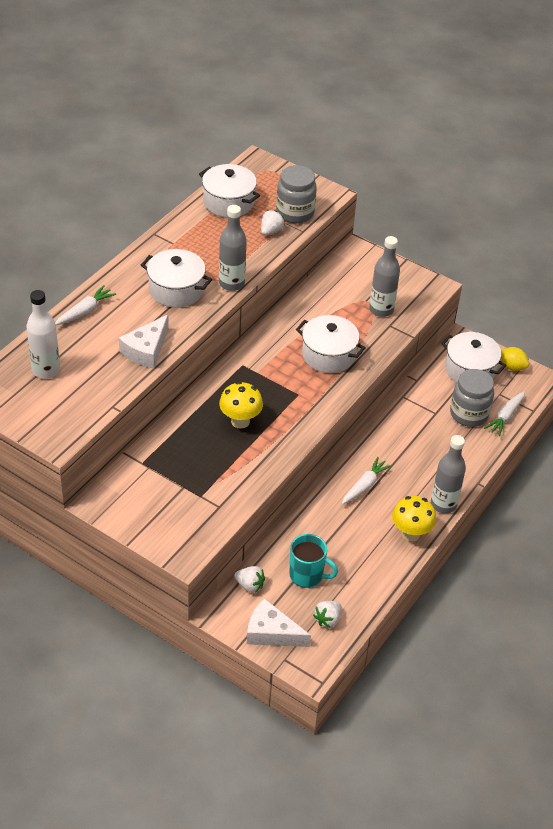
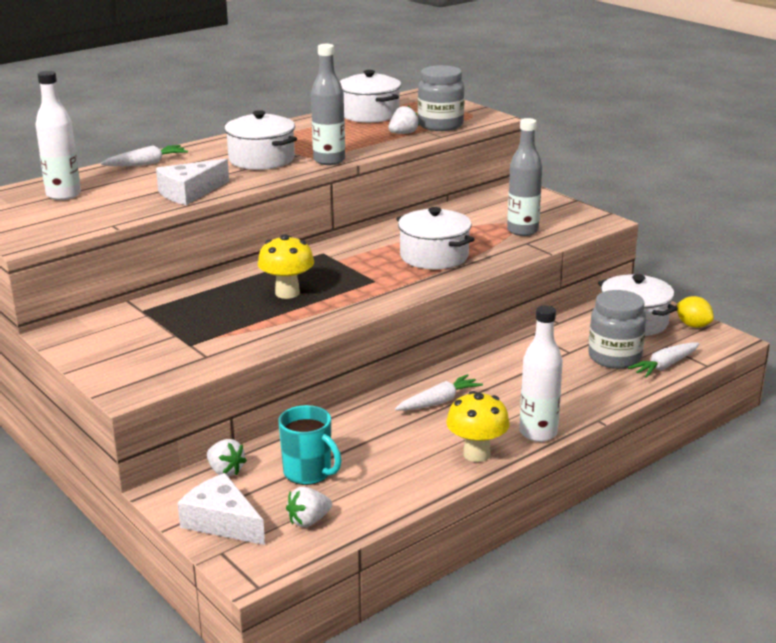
camera: 20 degrees right, 20 degrees down
(443, 504) = (538, 433): grey bottle -> white bottle

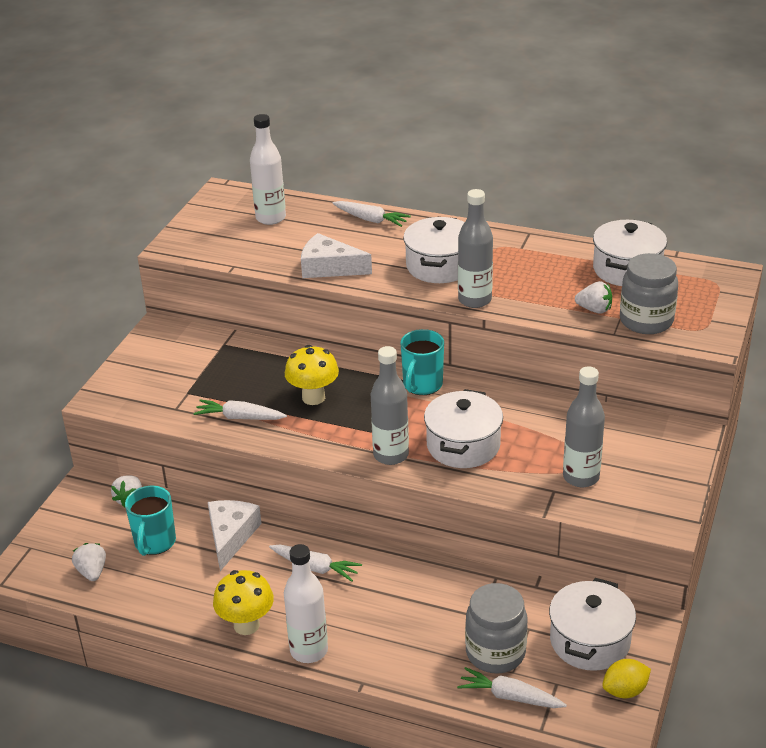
camera: 60 degrees right, 10 degrees up
(222, 522) = (65, 529): white cheese -> white cheese (231, 536)
(267, 330) = (239, 417): none -> white carrot
(308, 521) = (92, 572): white strawberry -> white strawberry turned 45 degrees clockwise
(336, 250) = (422, 385): none -> turquoise mug
(410, 284) = (391, 455): none -> grey bottle
(693, 325) = (625, 691): yellow lemon -> yellow lemon turned 45 degrees clockwise

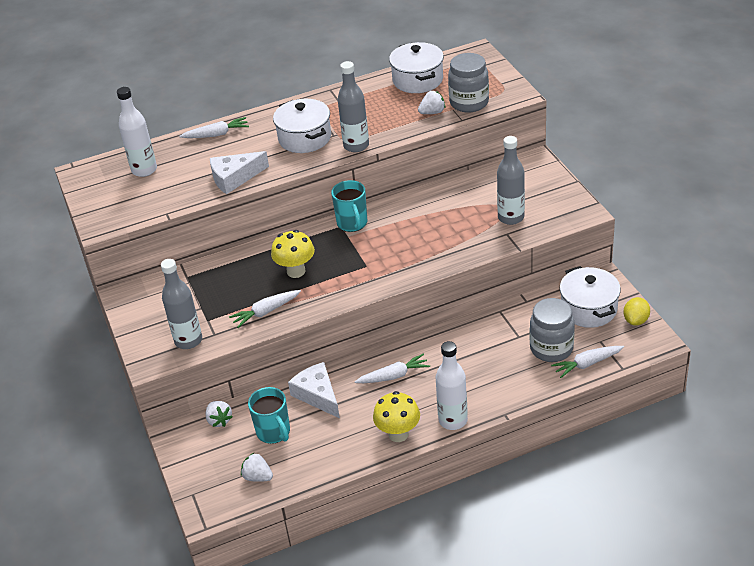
camera: 40 degrees left, 5 degrees up
(391, 455) = (391, 273): grey bottle -> grey bottle (188, 340)
(463, 445) = (424, 241): white pot -> none

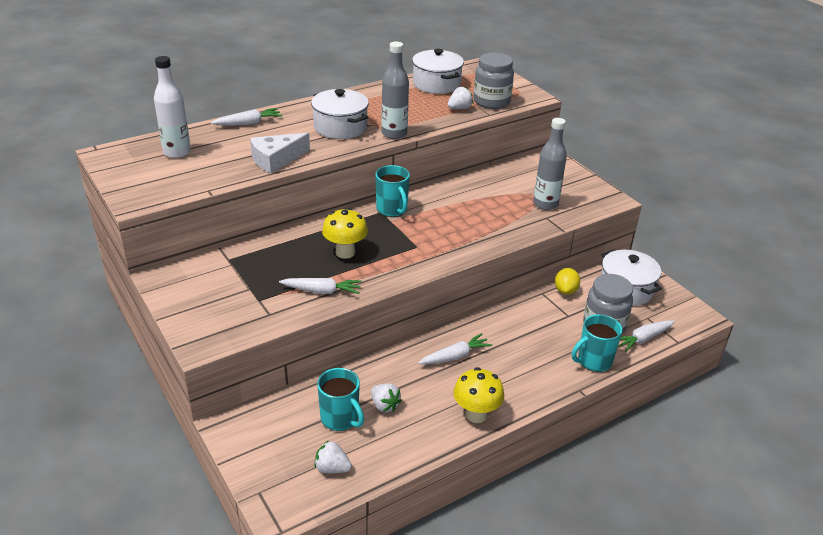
camera: 15 degrees left, 5 degrees down
(188, 340) = (241, 321): grey bottle -> none
(219, 420) = (276, 409): white strawberry -> white strawberry (384, 405)
(266, 312) = (322, 291): white carrot -> white carrot turned 135 degrees counterclockwise
(317, 395) = (379, 378): white cheese -> none
(453, 420) = (529, 398): white bottle -> none
(528, 385) = (593, 361): none -> turquoise mug
(636, 320) = (673, 298): yellow lemon -> yellow lemon (565, 290)

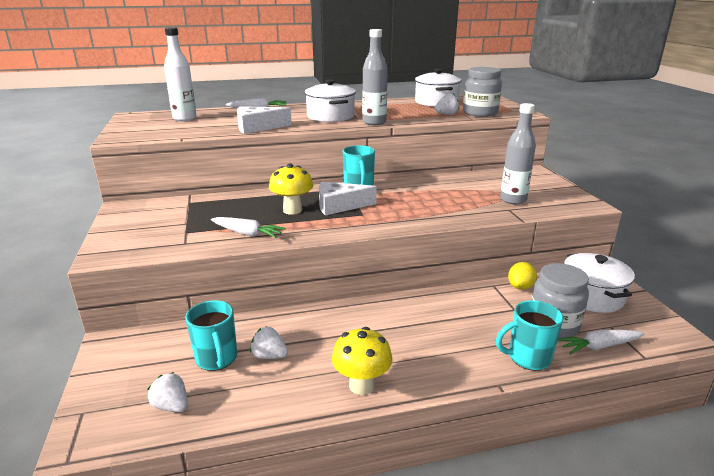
camera: 20 degrees right, 10 degrees down
(384, 405) = (269, 356): white strawberry -> white strawberry turned 135 degrees clockwise
(388, 239) = (339, 206): none -> white cheese
(455, 356) = (371, 324): white carrot -> none

